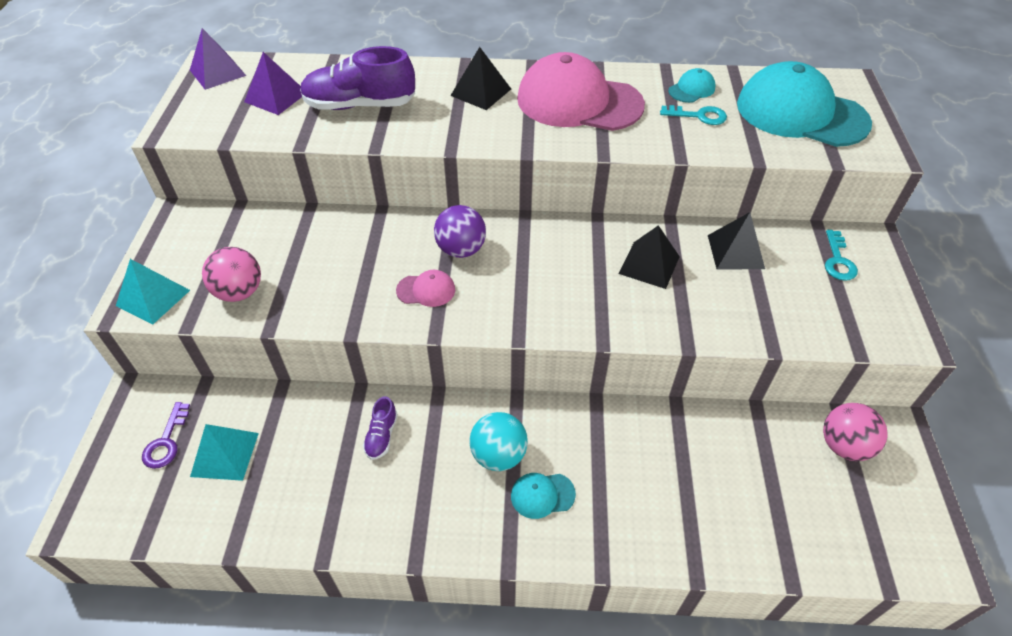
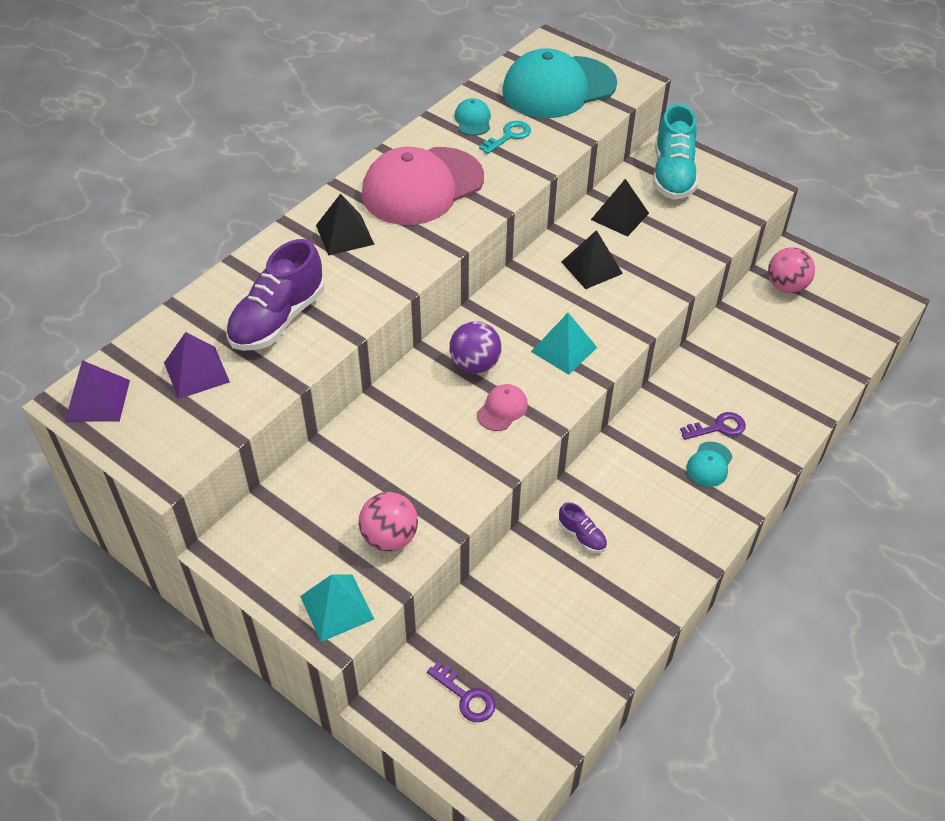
camera: 55 degrees left, 0 degrees up
(225, 454) = (516, 655): turquoise pyramid -> turquoise pyramid (564, 349)
(498, 455) = (656, 471): turquoise ball -> none
(595, 479) = (718, 428): none -> purple key
(838, 260) = (672, 174): turquoise key -> turquoise shoe

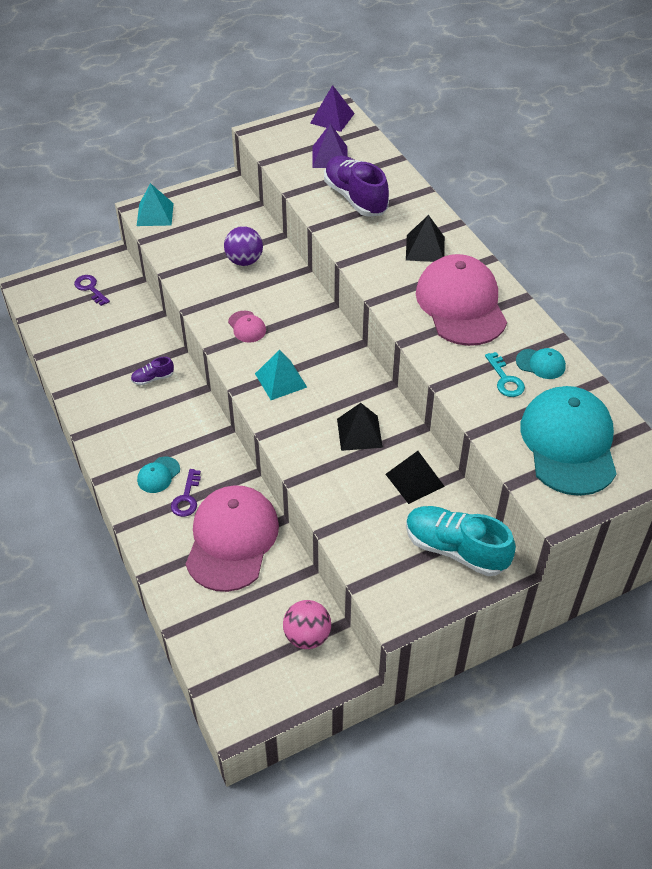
camera: 115 degrees right, 0 degrees up
(389, 537) = (184, 246): pink ball -> none
(466, 697) = (90, 288): purple key -> purple key turned 75 degrees clockwise
(475, 364) = (297, 327): purple ball -> purple ball (244, 260)
(709, 464) = (158, 475): turquoise cap -> turquoise cap turned 105 degrees counterclockwise
(736, 372) = (232, 540): none -> pink cap

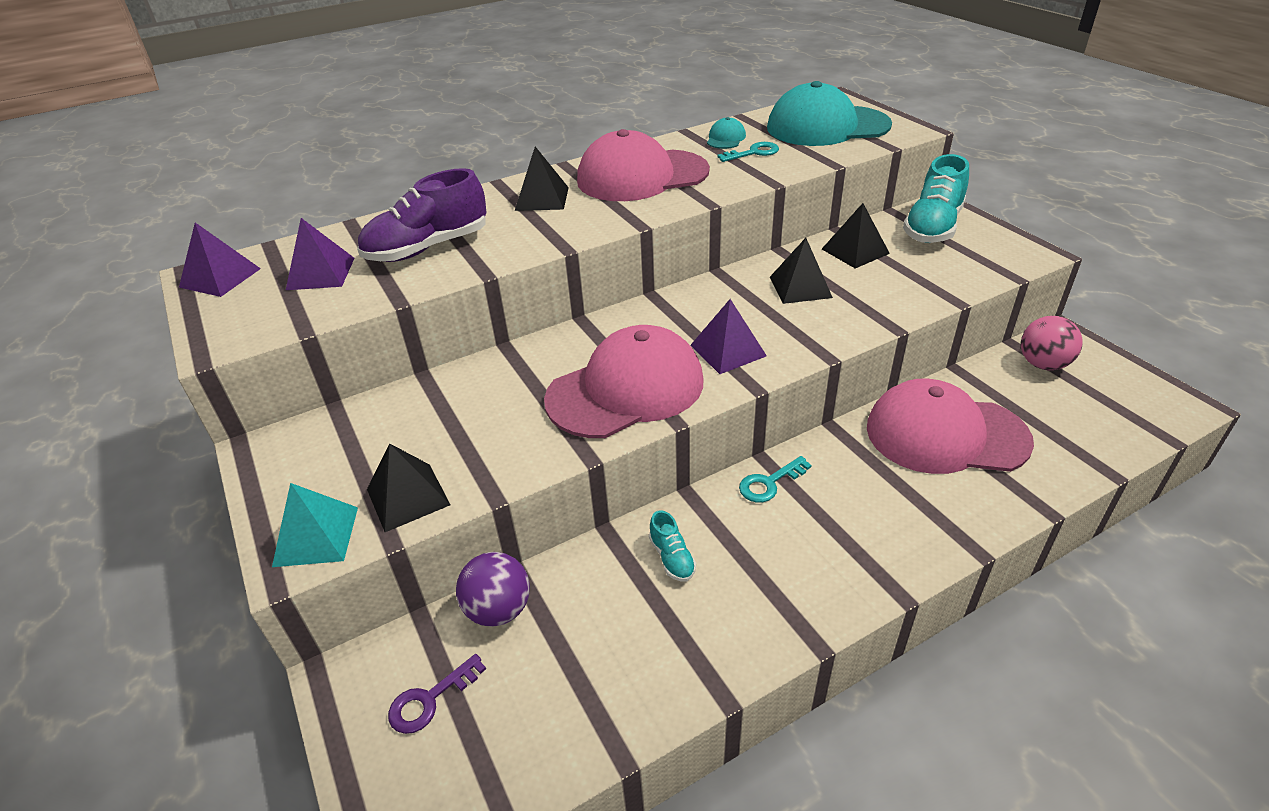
camera: 90 degrees left, 10 degrees down
(153, 378) = (672, 558): purple shoe -> turquoise shoe
(158, 475) = (868, 522): turquoise cap -> none
(174, 242) = (408, 497): none -> black pyramid
(186, 498) = (897, 486): purple key -> none
(203, 430) = (769, 483): none -> turquoise key
(244, 260) = (475, 406): purple ball -> purple ball (499, 610)
(247, 327) = (626, 390): pink cap -> pink cap, size x2.42
(281, 380) = (728, 350): turquoise pyramid -> purple pyramid

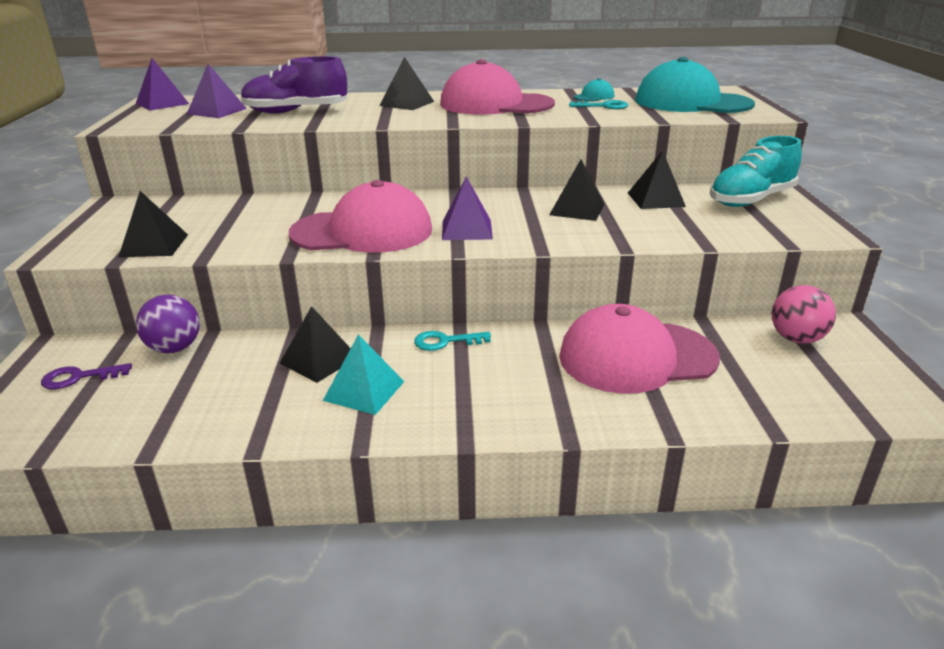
camera: 25 degrees right, 10 degrees down
(316, 536) = (81, 248): turquoise pyramid -> turquoise pyramid (364, 390)
(672, 558) = (319, 360): turquoise shoe -> black pyramid
(945, 434) = (636, 357): pink cap -> pink cap turned 45 degrees counterclockwise

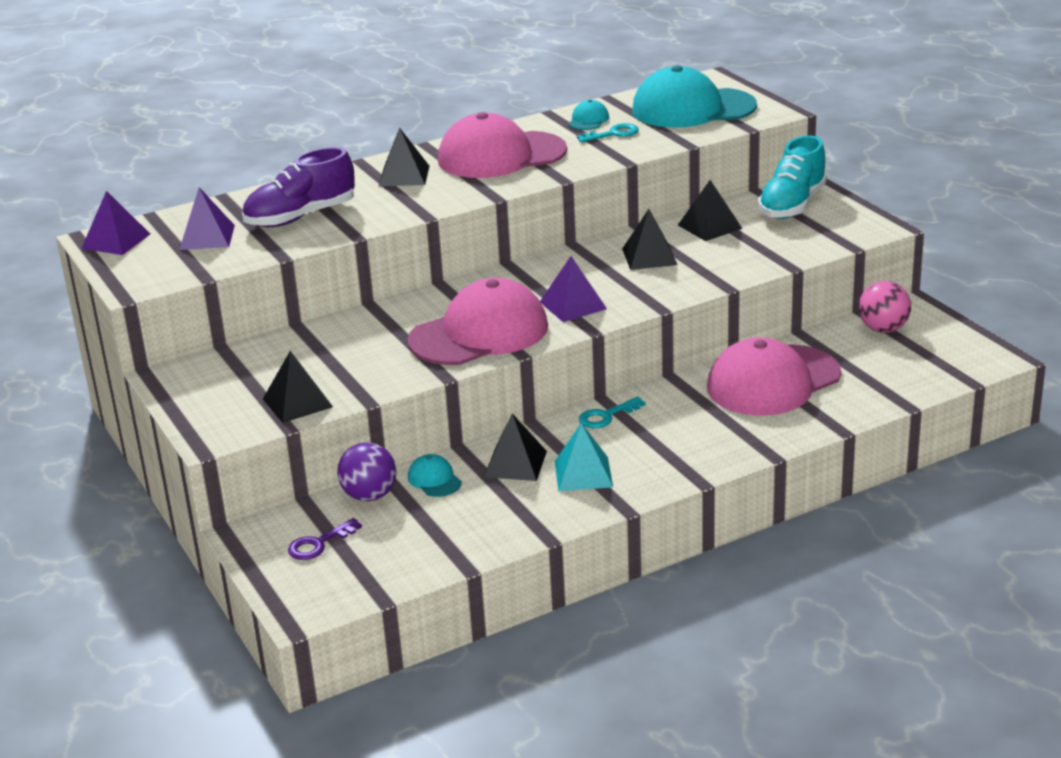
camera: 25 degrees left, 0 degrees up
(239, 352) = (434, 480): none -> turquoise cap

